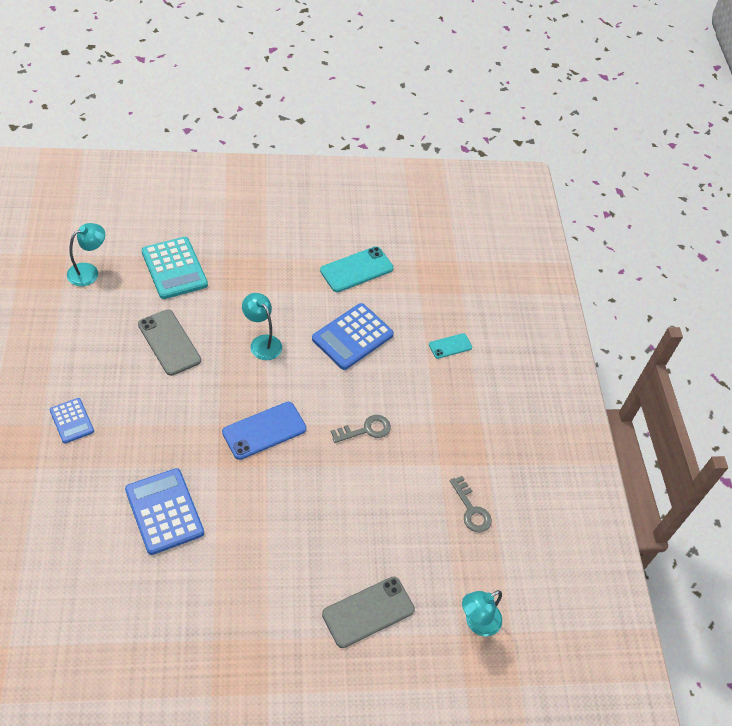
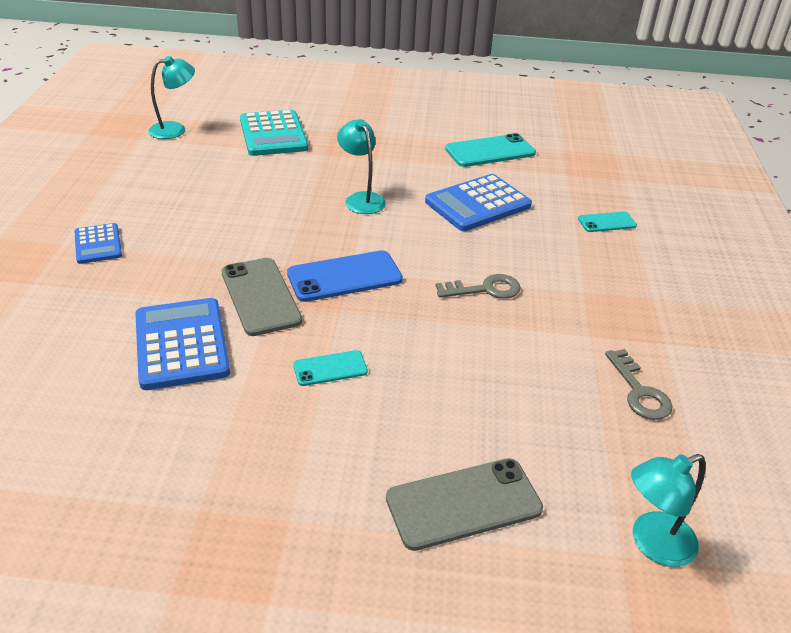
camera: 15 degrees right, 15 degrees down
(169, 342) = (247, 189): grey phone -> grey phone (261, 296)
(270, 518) = (330, 368): none -> turquoise phone

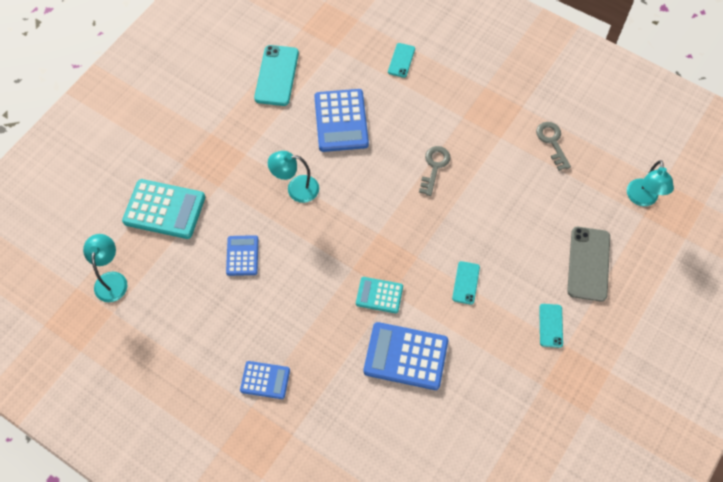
camera: 60 degrees left, 25 degrees up
(250, 189) = (242, 255): none -> blue calculator
(261, 296) = (379, 295): grey phone -> turquoise calculator
(315, 487) = (550, 325): none -> turquoise phone
(344, 276) = (382, 238): blue phone -> none
(639, 391) = (552, 142): grey key -> grey key turned 120 degrees counterclockwise

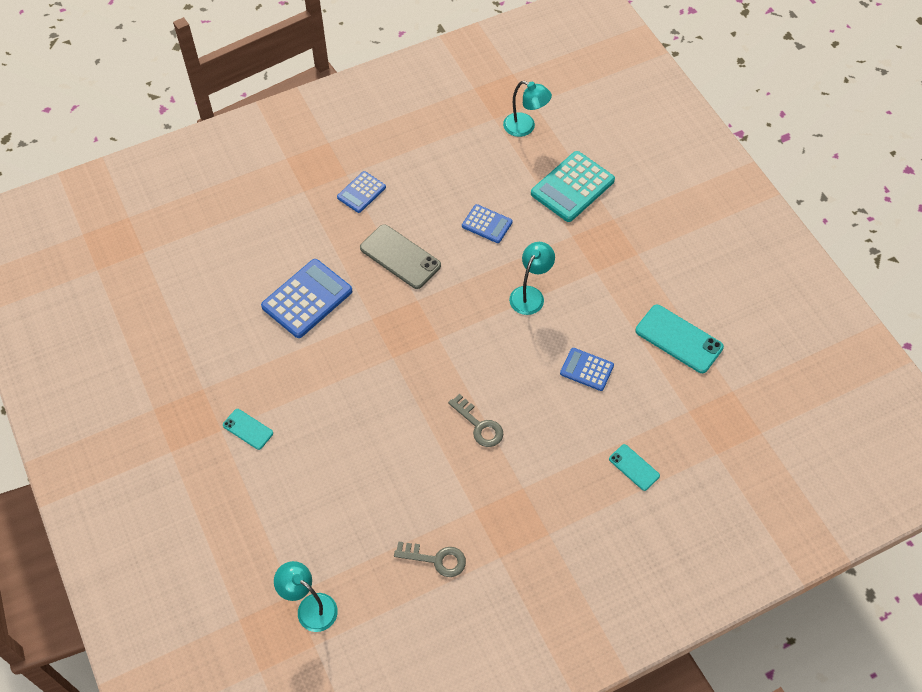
camera: 120 degrees right, 5 degrees down
(341, 121) = (586, 369): blue calculator -> blue calculator, size x0.58
(379, 295) = (376, 308): turquoise calculator -> none
(466, 283) = (339, 383): turquoise phone -> none
(588, 264) = (280, 503): grey phone -> grey phone (400, 257)

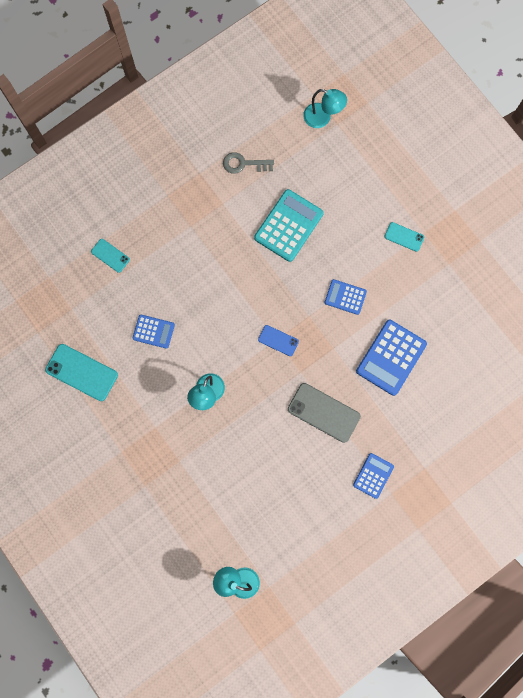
camera: 170 degrees right, 20 degrees up
(436, 336) = (278, 340): none -> blue phone
(479, 425) = (230, 269): grey key -> none
(487, 224) = (255, 460): blue calculator -> blue calculator (345, 297)
(572, 187) = (185, 515): turquoise calculator -> turquoise calculator (288, 226)

